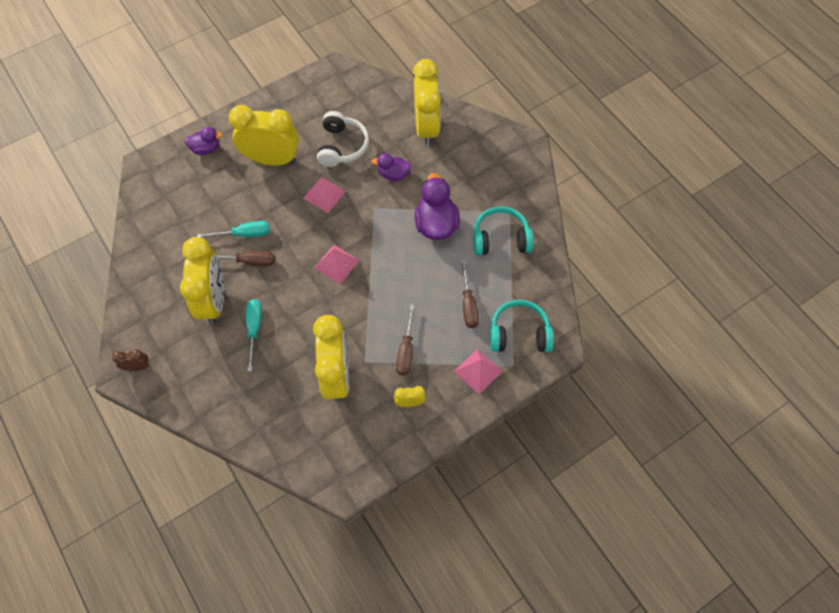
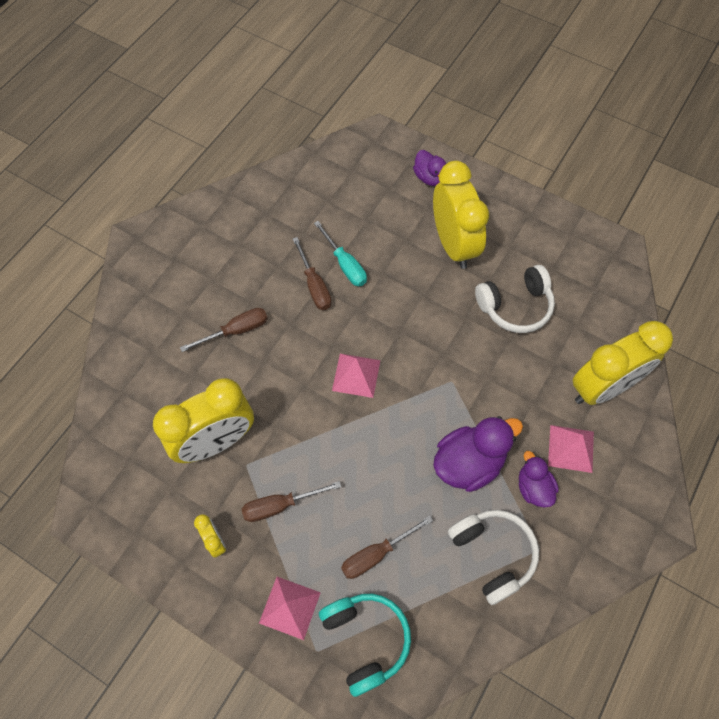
camera: 65 degrees right, 0 degrees up
(137, 367) = (149, 247): brown clock -> none
(213, 300) = (252, 276): yellow clock -> none
(254, 329) = (236, 331): turquoise screwdriver -> brown screwdriver
(324, 194) = (439, 319): pink pyramid -> pink pyramid (571, 448)
(393, 174) = (510, 381): purple duck -> purple duck (533, 488)
(500, 238) = (493, 554): turquoise headphones -> white headphones

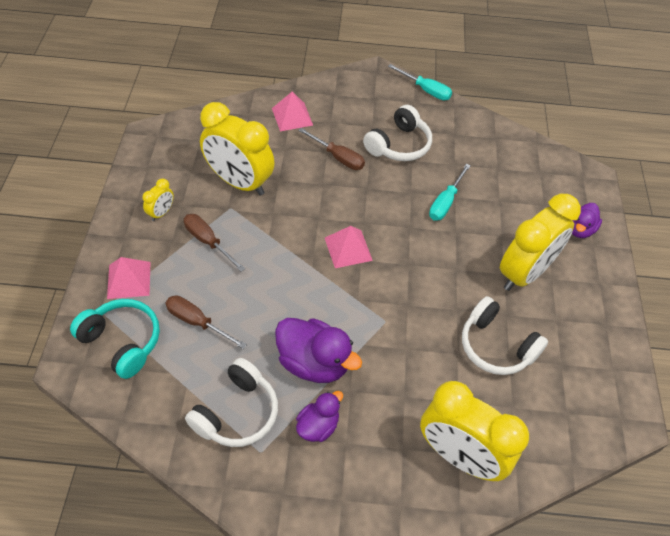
camera: 60 degrees right, 10 degrees down
(192, 207) = (425, 90): none -> turquoise screwdriver
(252, 268) = (399, 145): none -> white headphones
(314, 285) = (411, 190): brown screwdriver -> none
(366, 640) = (122, 341): turquoise headphones -> turquoise headphones turned 90 degrees counterclockwise
(571, 448) = (376, 446): pink pyramid -> pink pyramid (292, 116)

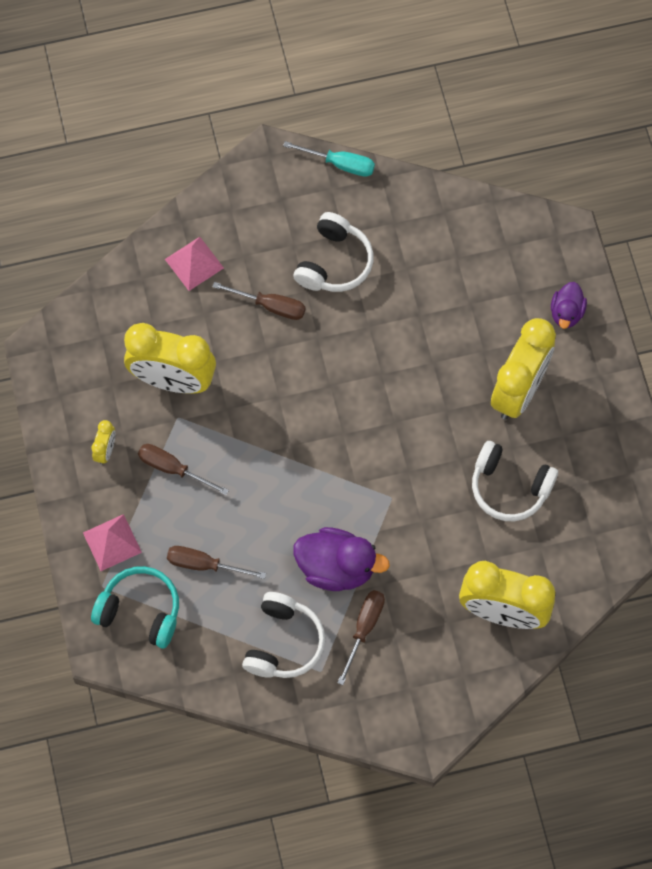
camera: 15 degrees left, 15 degrees up
(318, 426) = (364, 629): purple duck -> brown screwdriver
(348, 249) = (324, 425): pink pyramid -> none
(445, 202) = (411, 327): turquoise screwdriver -> none

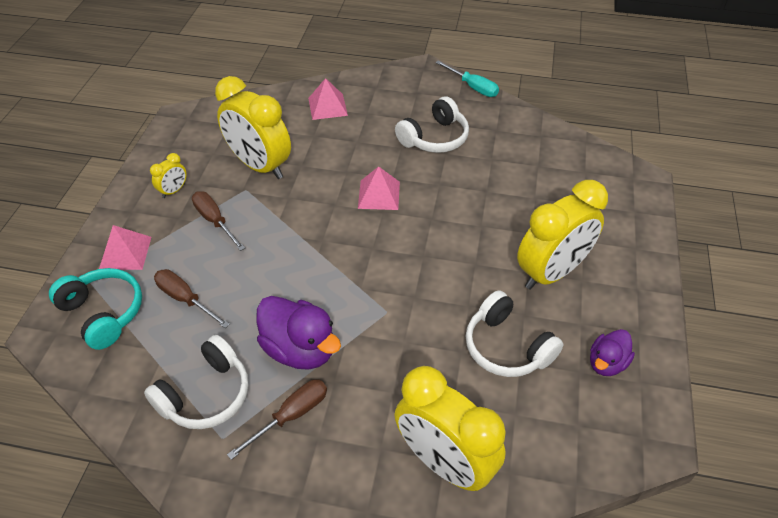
camera: 25 degrees right, 20 degrees down
(270, 306) = (367, 147): brown screwdriver -> none
(315, 366) = (379, 195): none -> pink pyramid
(566, 313) = (621, 232): purple duck -> purple duck (606, 363)

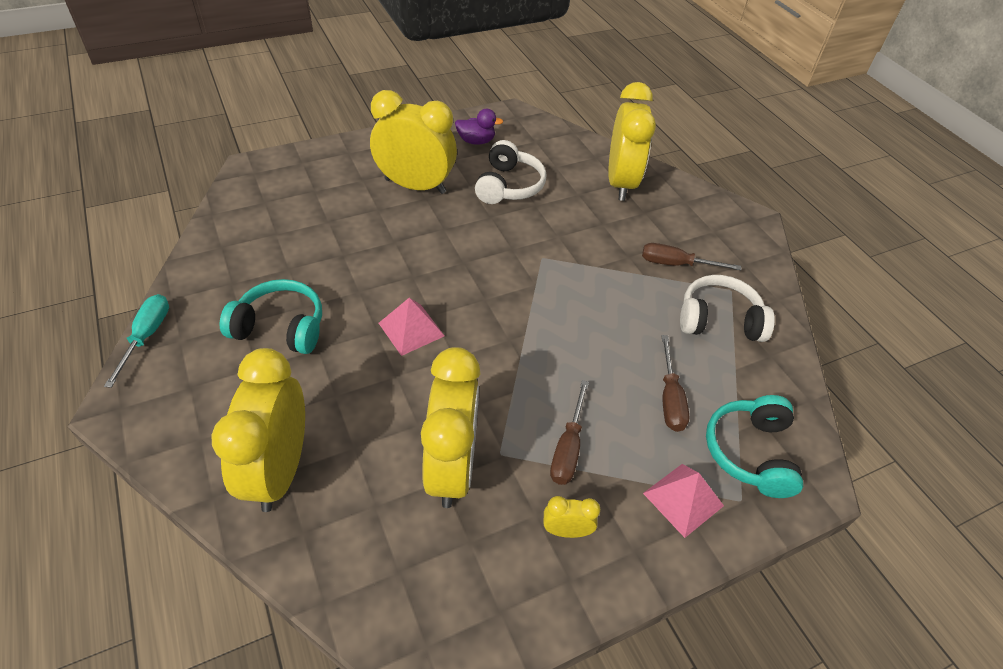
camera: 130 degrees left, 0 degrees up
(300, 349) = (626, 289): purple duck -> none
(327, 106) = (279, 470): pink pyramid -> yellow clock
(434, 138) = (281, 327): white headphones -> turquoise headphones

